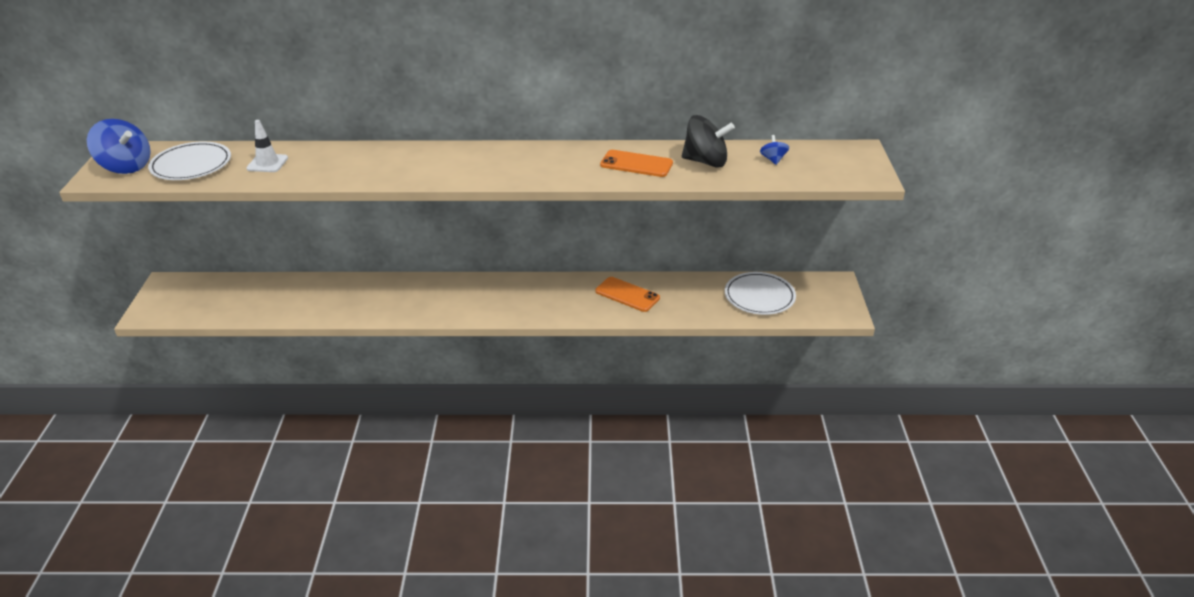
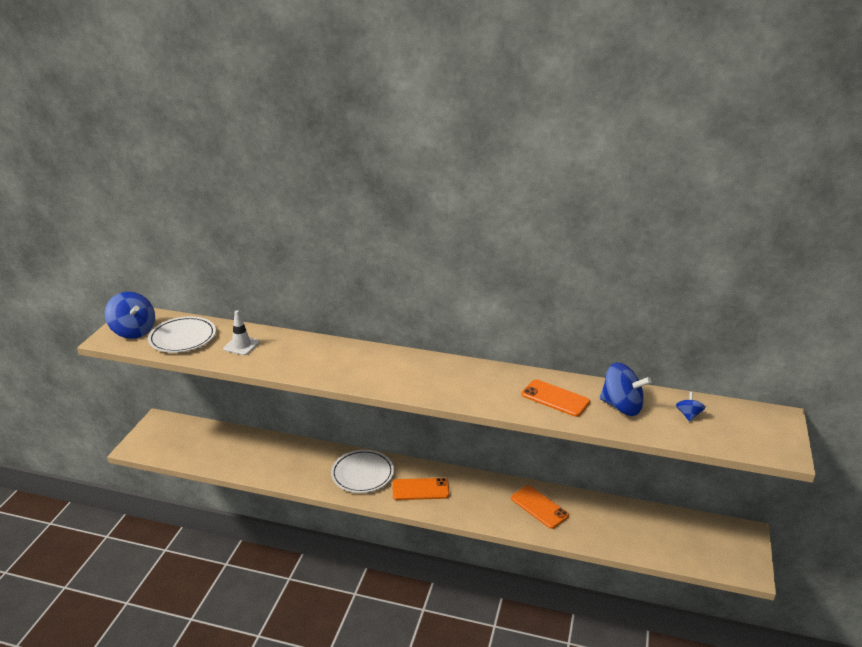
camera: 15 degrees right, 5 degrees down
(497, 300) = (420, 489): none -> orange phone
(705, 162) = (621, 406): black spinning top -> blue spinning top
(759, 296) = (666, 534): white plate -> white plate (362, 474)

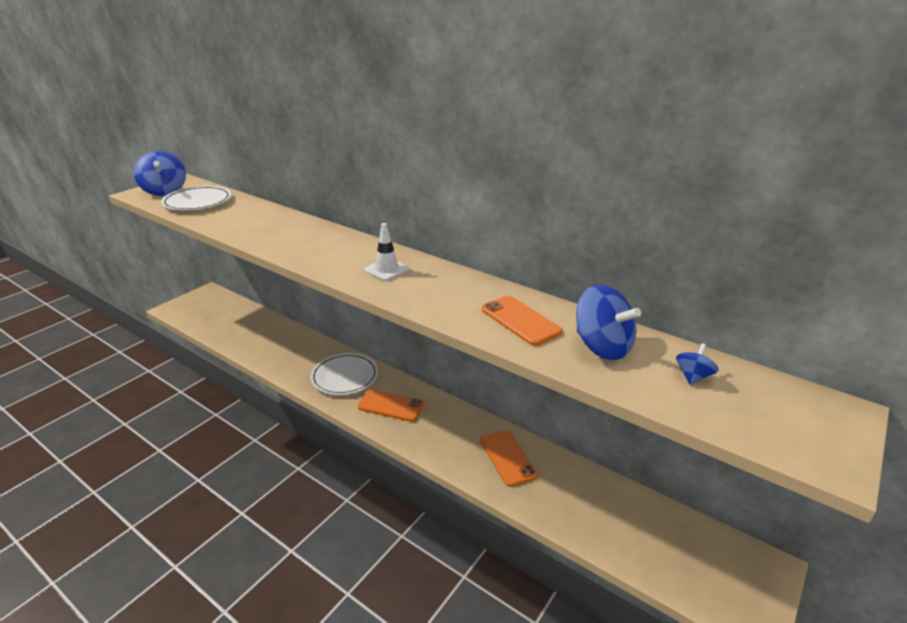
camera: 20 degrees right, 0 degrees up
(241, 345) = (240, 215): white traffic cone -> white traffic cone (386, 270)

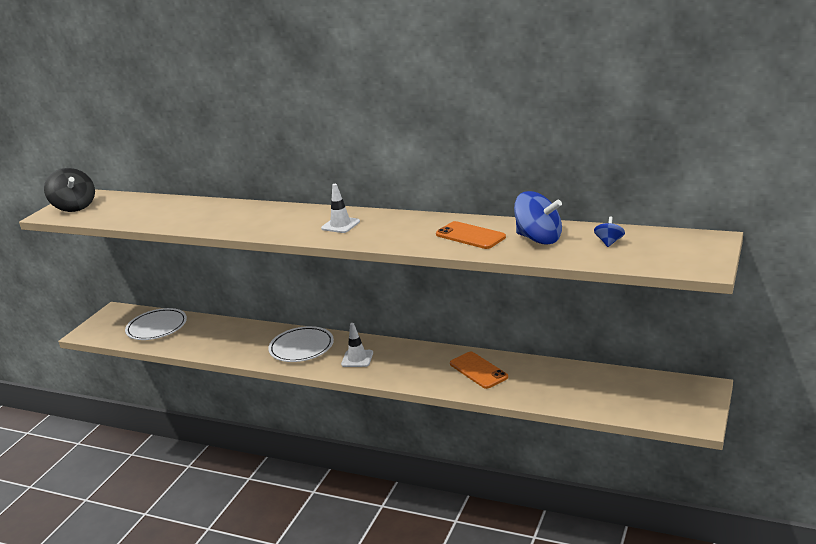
camera: 10 degrees left, 5 degrees down
(165, 191) = (74, 207): blue spinning top -> black spinning top
(197, 202) = (118, 209): white plate -> white plate (157, 327)
(391, 406) = (357, 359): orange phone -> white traffic cone

